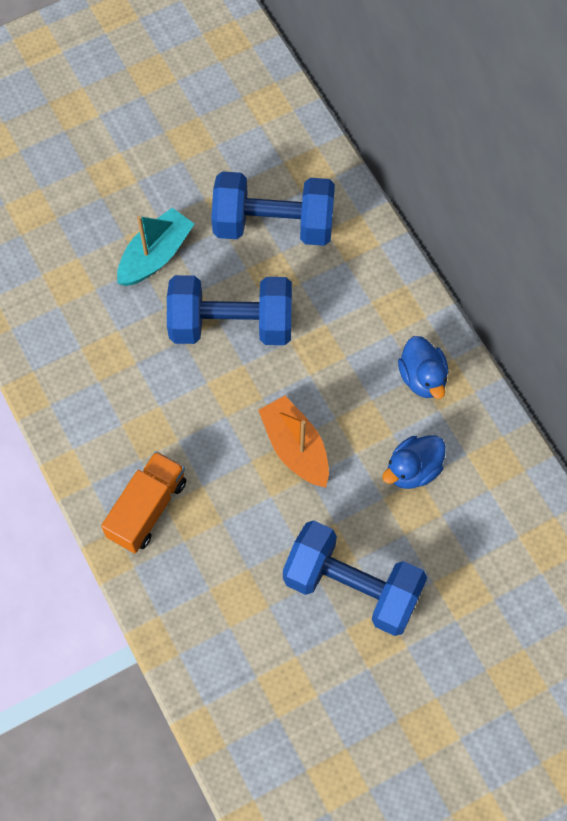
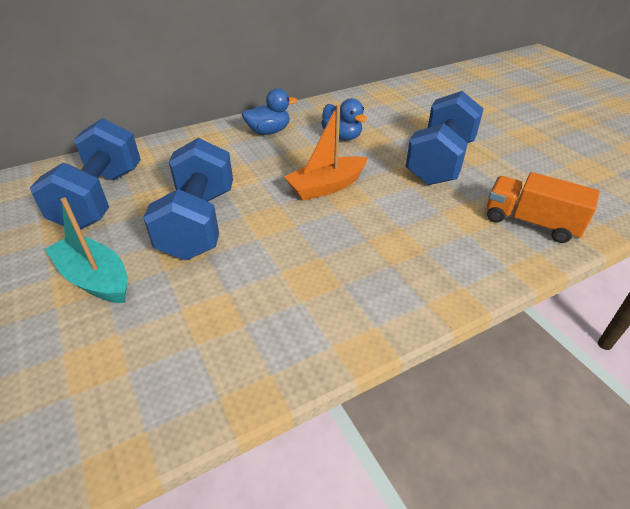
camera: 90 degrees left, 25 degrees down
(147, 509) = (398, 277): orange truck -> orange truck (531, 223)

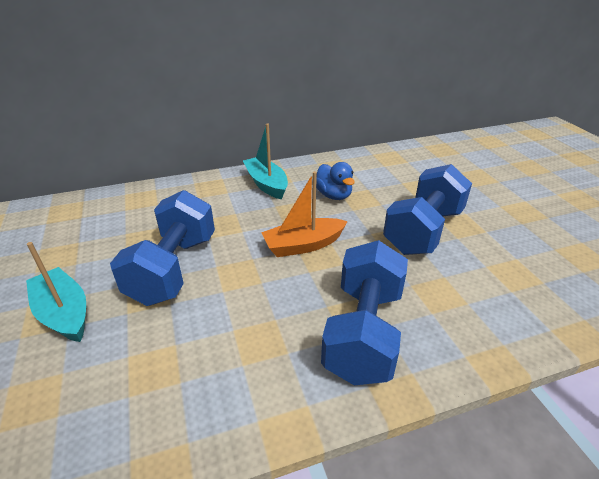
camera: 10 degrees right, 5 degrees down
(101, 198) = (97, 234): blue dumbbell -> blue dumbbell (363, 332)
(269, 131) = (266, 184): blue duck -> turquoise boat
(531, 223) = (503, 309): orange truck -> none

